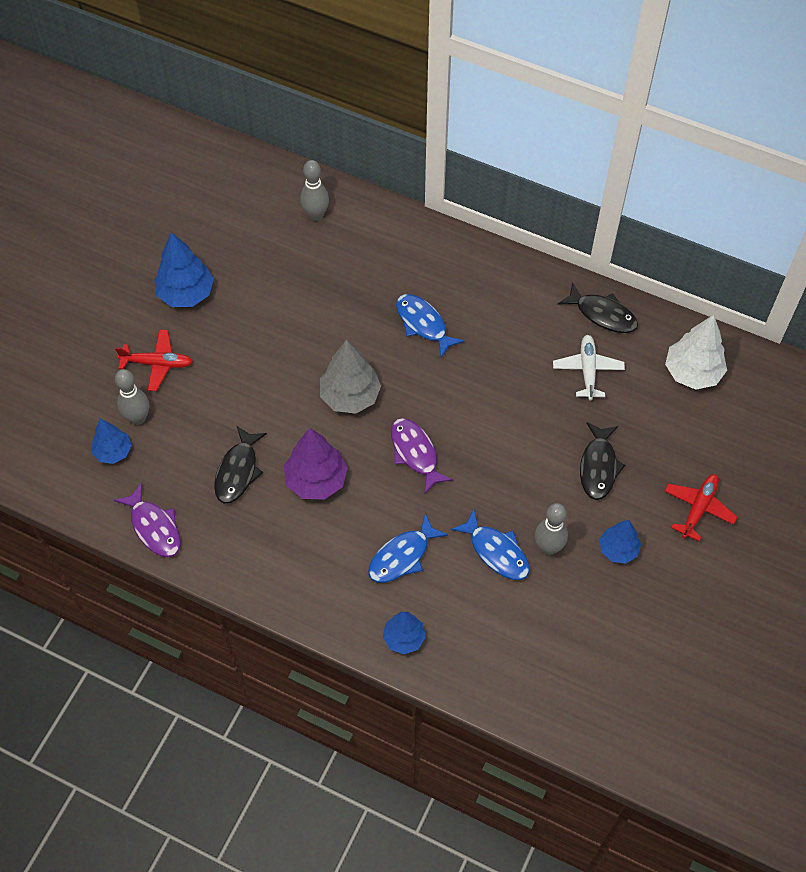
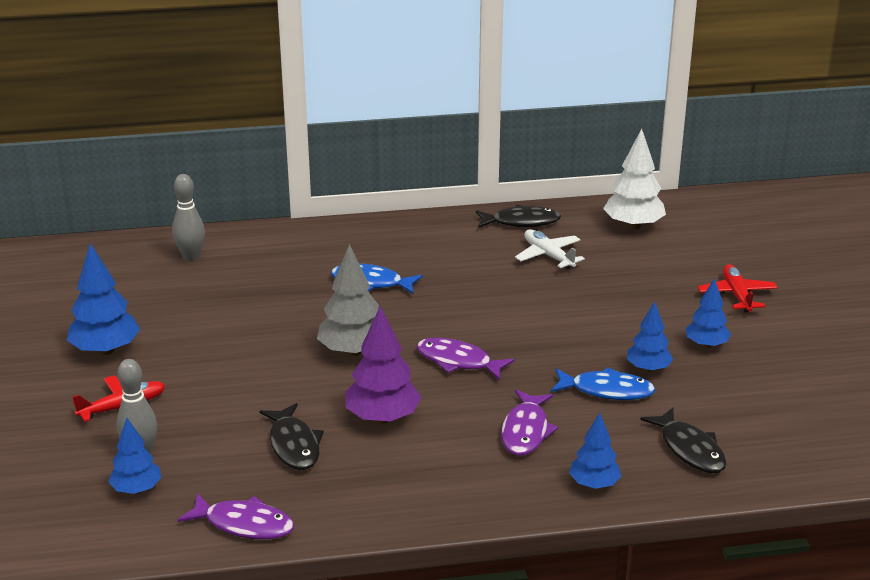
camera: 35 degrees left, 30 degrees down
(402, 556) = (525, 431): blue fish -> purple fish
(548, 547) = (648, 368): grey bowling pin -> blue tree
(598, 467) = (627, 305): black fish -> black fish (689, 449)

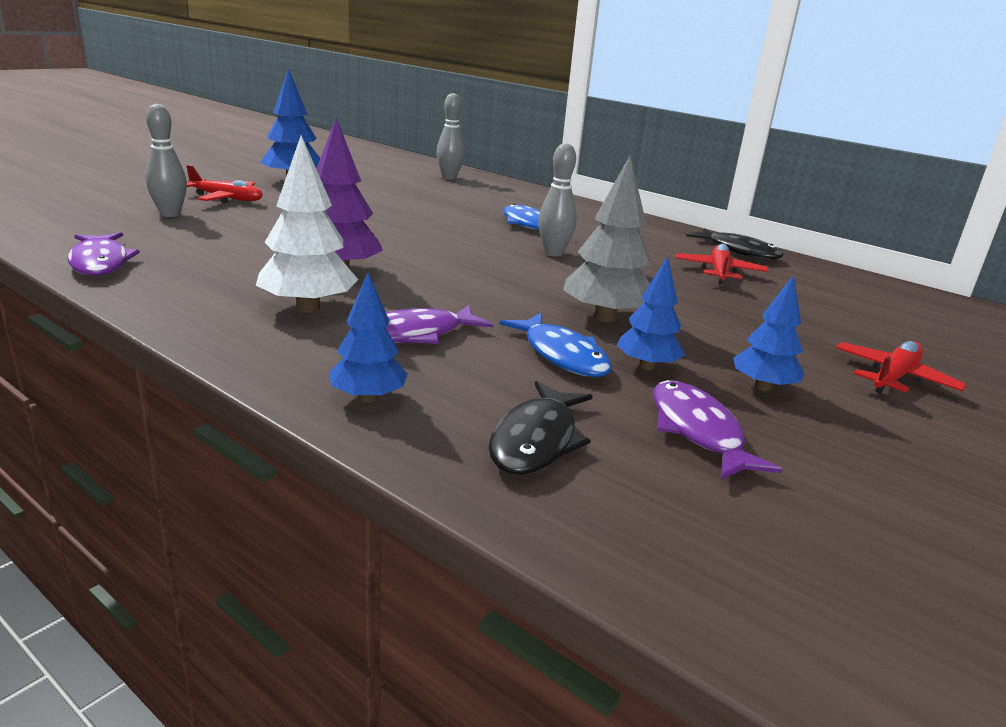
camera: 45 degrees right, 5 degrees down
(137, 489) = (118, 222): blue tree -> none
(293, 445) = (247, 253): black fish -> none
(353, 351) = (421, 241): grey tree -> grey tree (604, 317)
(442, 304) = (553, 253): none -> grey bowling pin
(458, 361) = (480, 278): purple fish -> purple fish (698, 431)
(548, 256) = (719, 272): white plane -> red plane
(633, 226) = (857, 293): white tree -> white tree (308, 308)

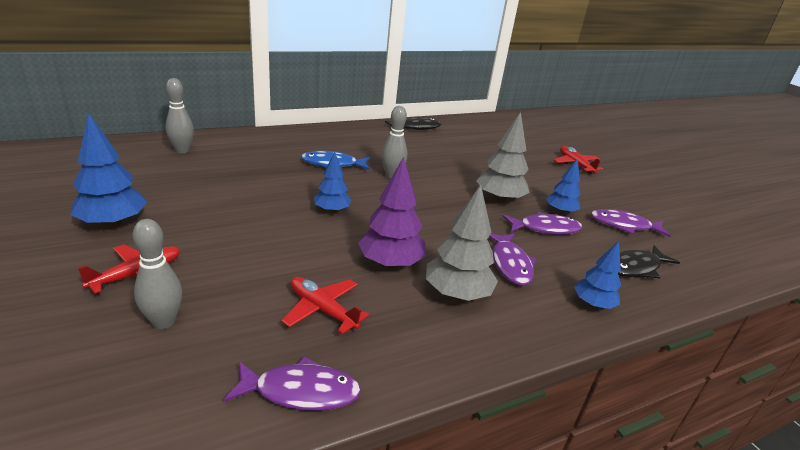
camera: 65 degrees left, 5 degrees up
(308, 308) = (457, 294): white tree -> grey tree
(536, 440) = (635, 267): black fish -> black fish turned 105 degrees clockwise
(562, 355) = (545, 228): blue fish -> purple fish
(719, 272) = (445, 145): red plane -> red plane (322, 310)
(762, 387) = (583, 194): blue tree -> blue tree (332, 210)

